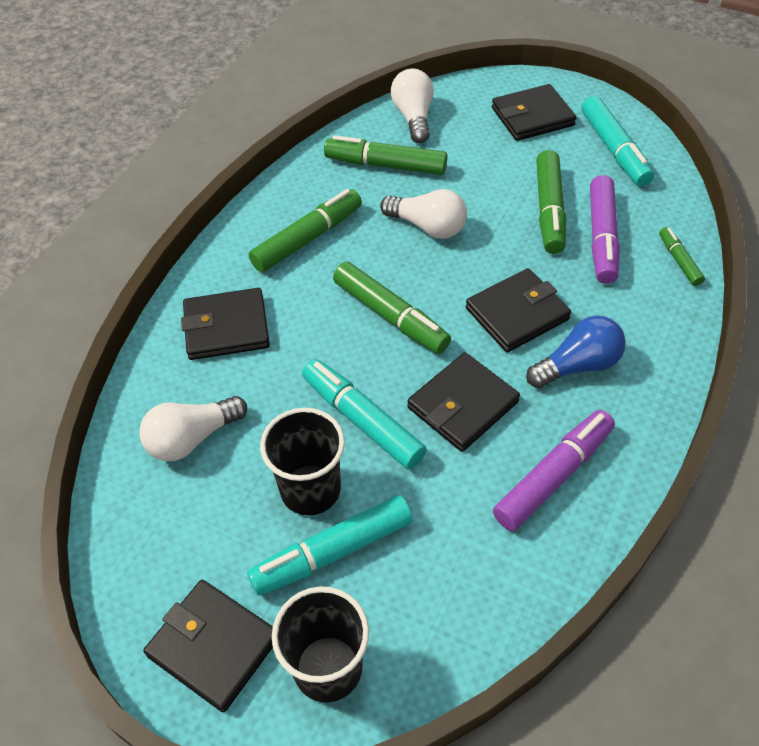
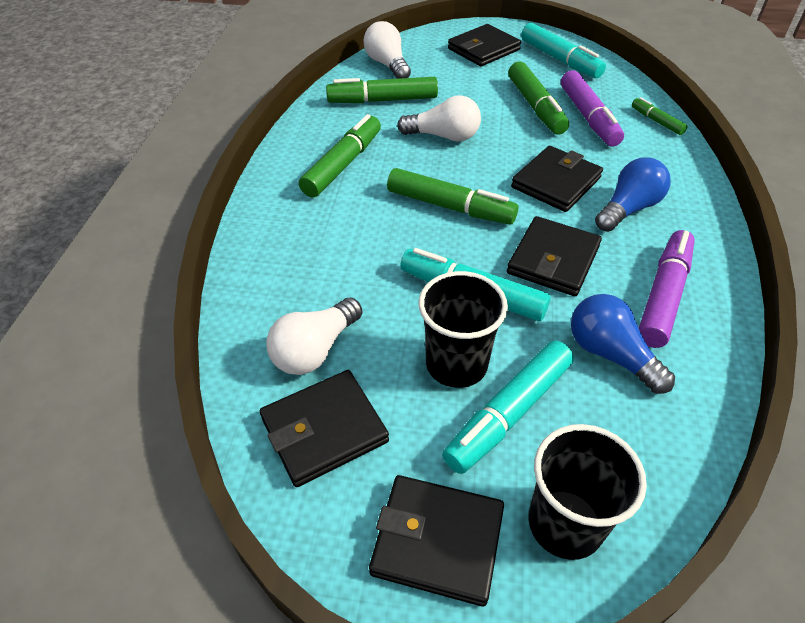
camera: 20 degrees left, 5 degrees down
(226, 328) = (302, 248): black wallet -> black wallet (324, 430)
(461, 523) = (610, 354): none -> blue light bulb

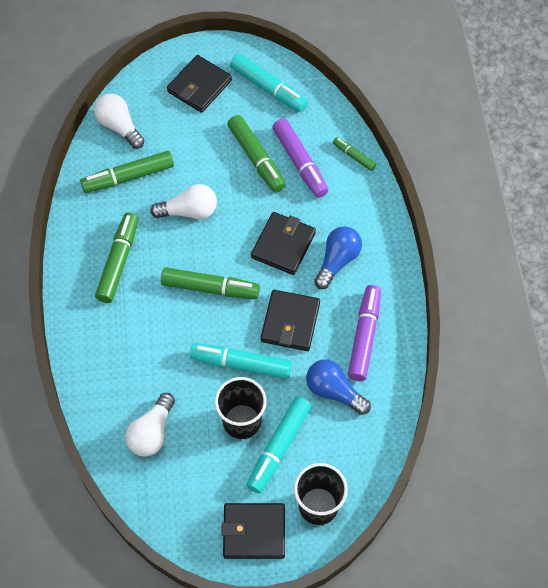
camera: 15 degrees left, 15 degrees up
(324, 430) = (175, 485): black wallet -> none

